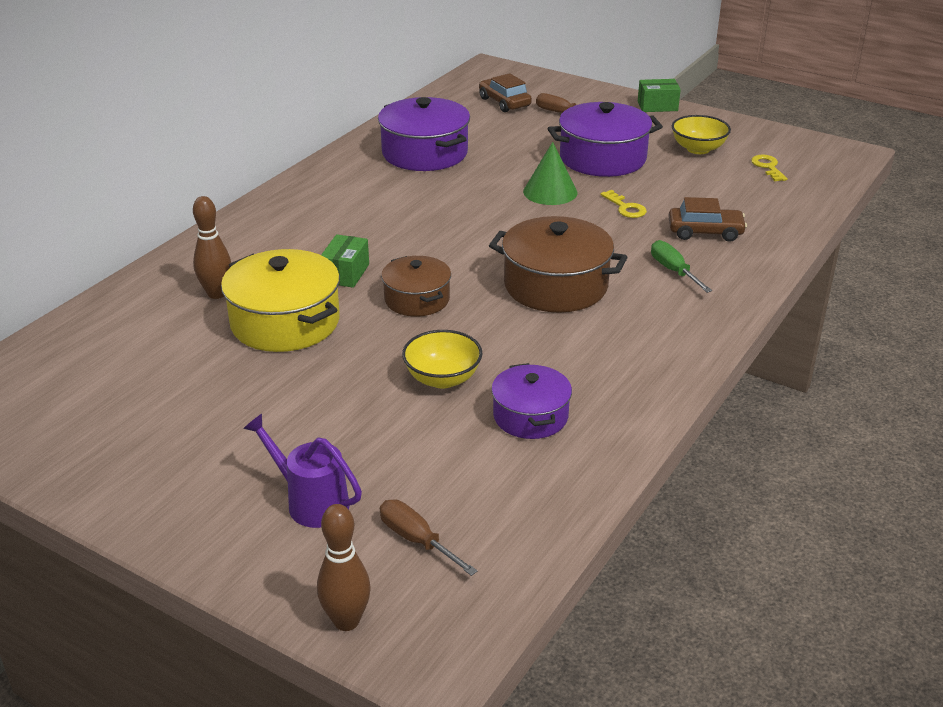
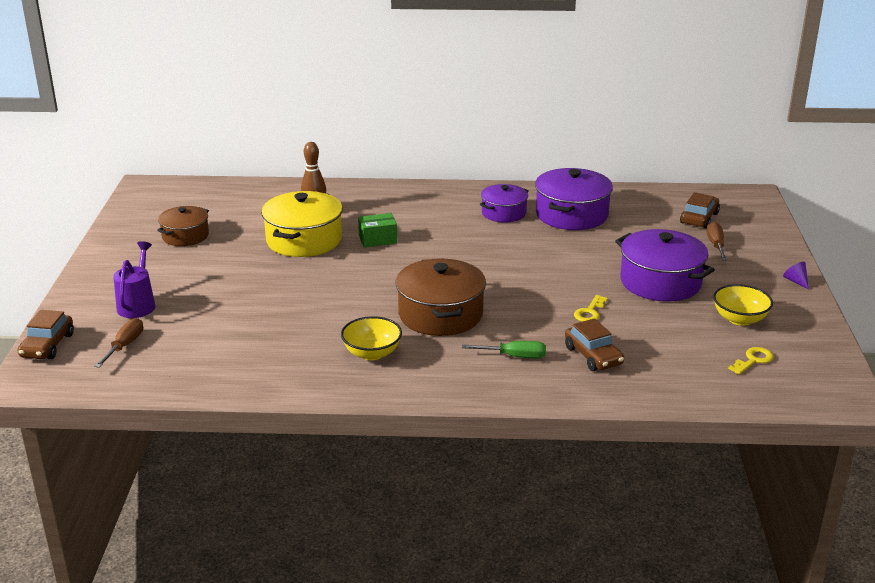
camera: 60 degrees right, 5 degrees down
(346, 621) = (47, 345): brown bowling pin -> brown car
(417, 299) = (371, 271): brown pot -> brown pot (185, 236)
(442, 378) = (288, 307): yellow bowl -> yellow bowl (372, 353)
(530, 416) = (272, 348): purple pot -> purple pot (503, 213)
(550, 192) = (575, 276): green cone -> none
(657, 106) = (796, 281): green box -> purple cone
(674, 271) = (514, 356): green screwdriver -> green screwdriver turned 60 degrees clockwise

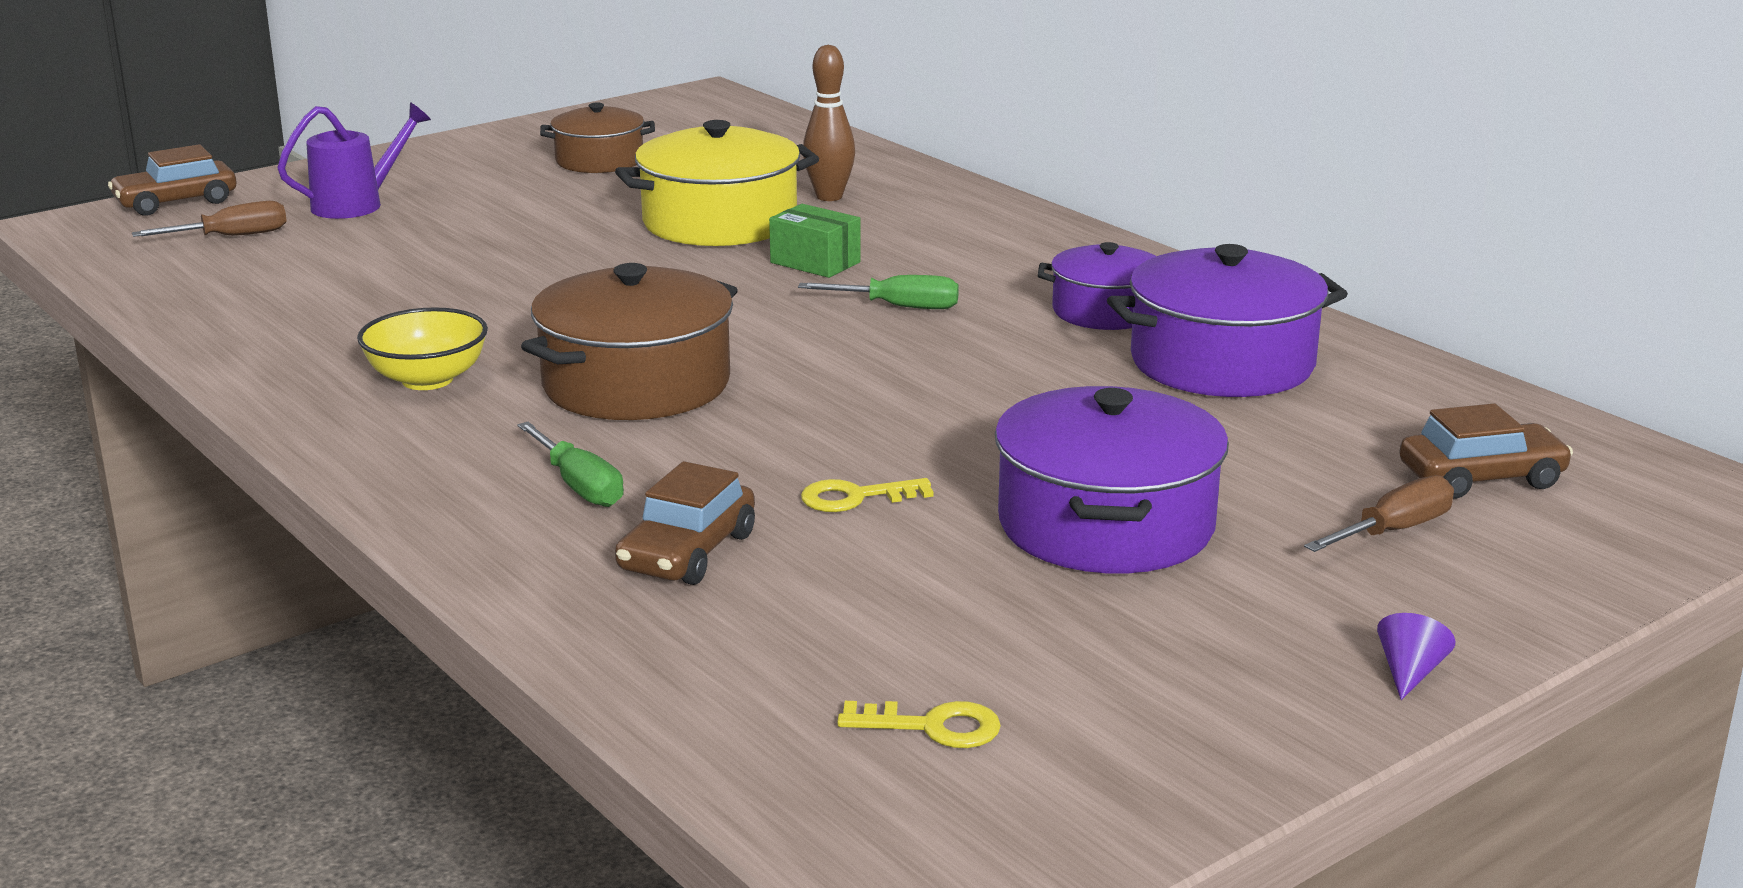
camera: 50 degrees right, 5 degrees down
(444, 243) = (898, 307): none -> green screwdriver
(739, 319) = (1096, 657): yellow bowl -> none

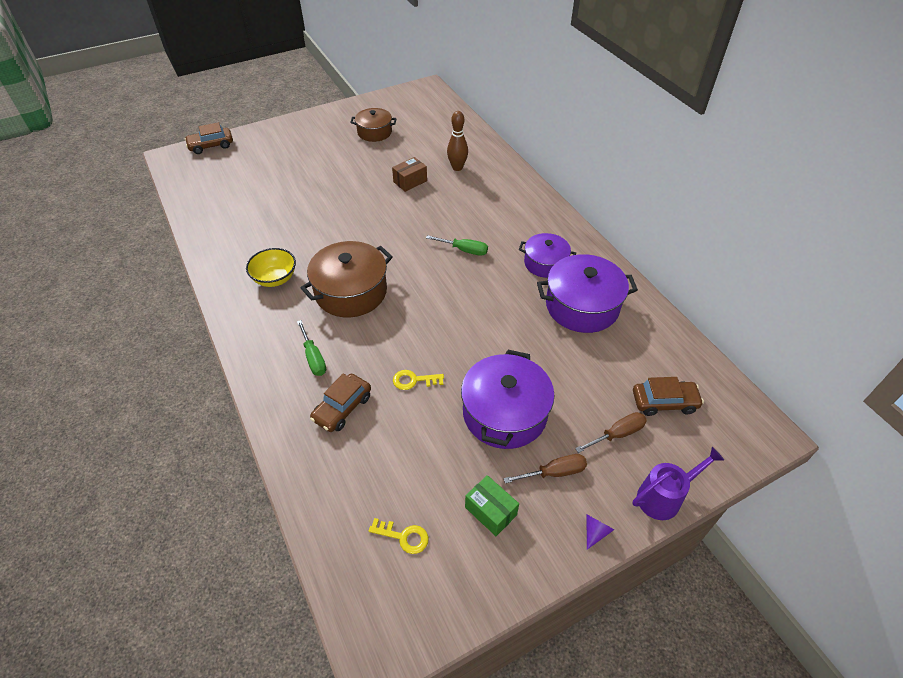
camera: 10 degrees right, 25 degrees up
(231, 237) = (225, 172): brown screwdriver -> brown screwdriver (554, 472)
(357, 204) = (276, 154): purple watering can -> purple watering can (664, 497)
(720, 222) = (410, 181): yellow pot -> brown box
(815, 262) = (440, 214): green box -> green box (490, 511)

